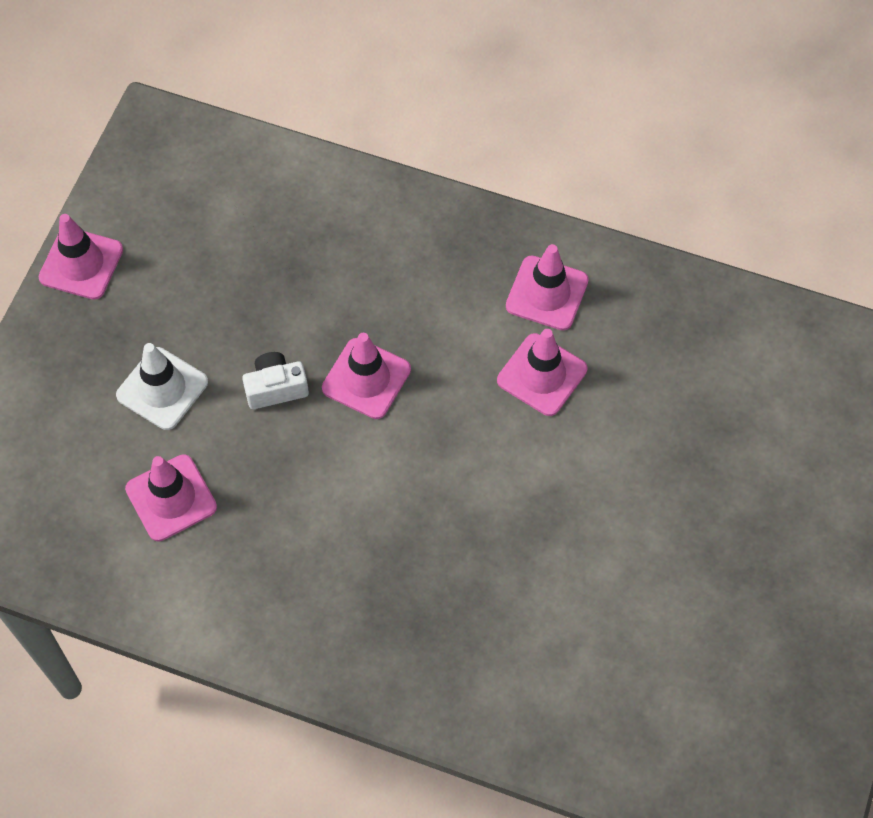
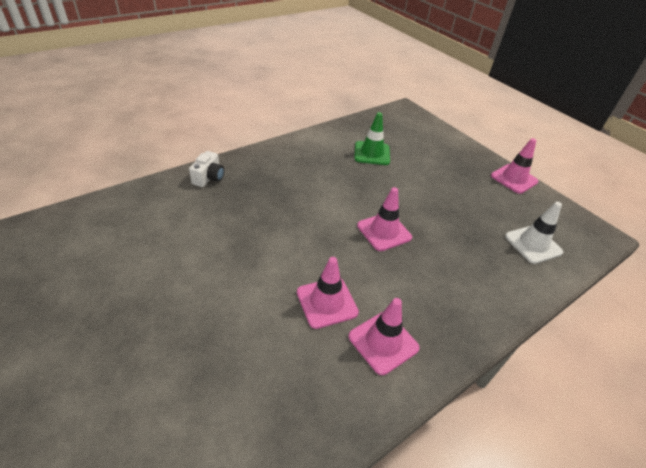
camera: 120 degrees right, 20 degrees down
(162, 389) = (428, 172): white traffic cone -> white traffic cone (533, 244)
(171, 498) = (372, 153): pink traffic cone -> green traffic cone
(276, 388) = (402, 201): white camera -> white camera (209, 178)

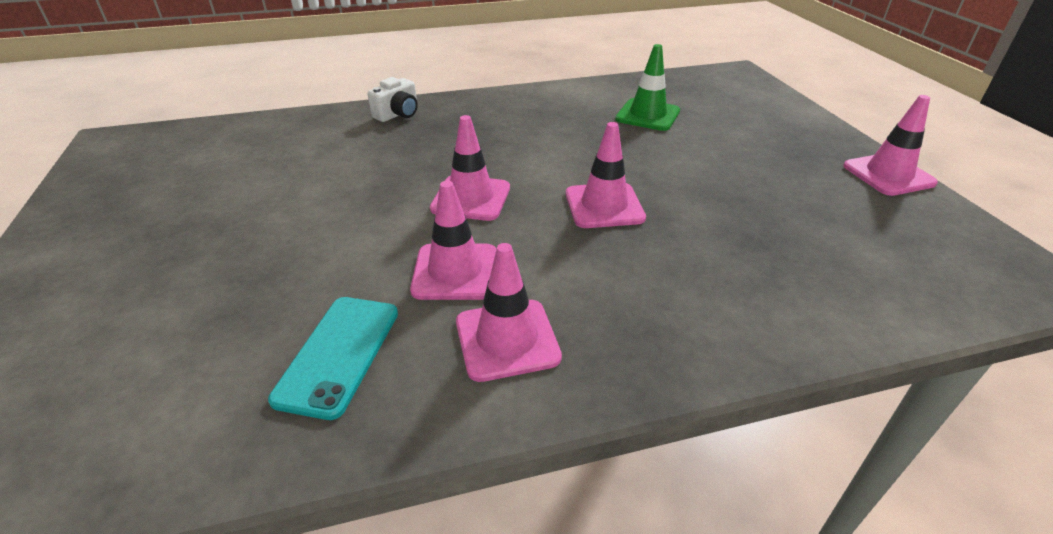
camera: 25 degrees right, 5 degrees down
(294, 382) = (338, 354): none -> turquoise phone
(303, 242) = (471, 198): none -> pink traffic cone
(533, 244) = (874, 267): white traffic cone -> none

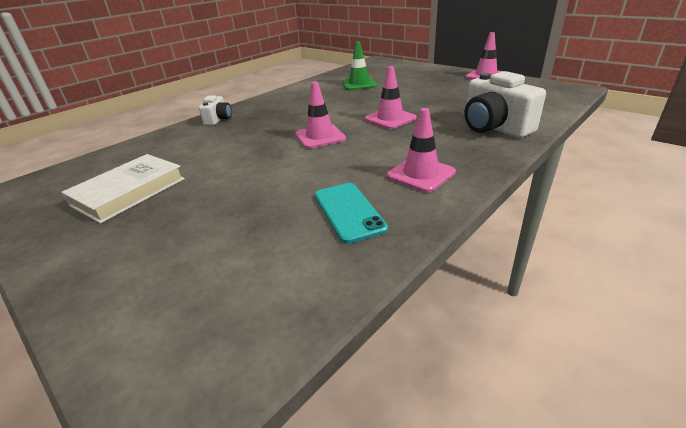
camera: 30 degrees left, 5 degrees down
(190, 192) = (129, 192): none -> white book
(455, 272) = (357, 163): pink traffic cone -> none
(744, 302) = (494, 128): none -> white camera

